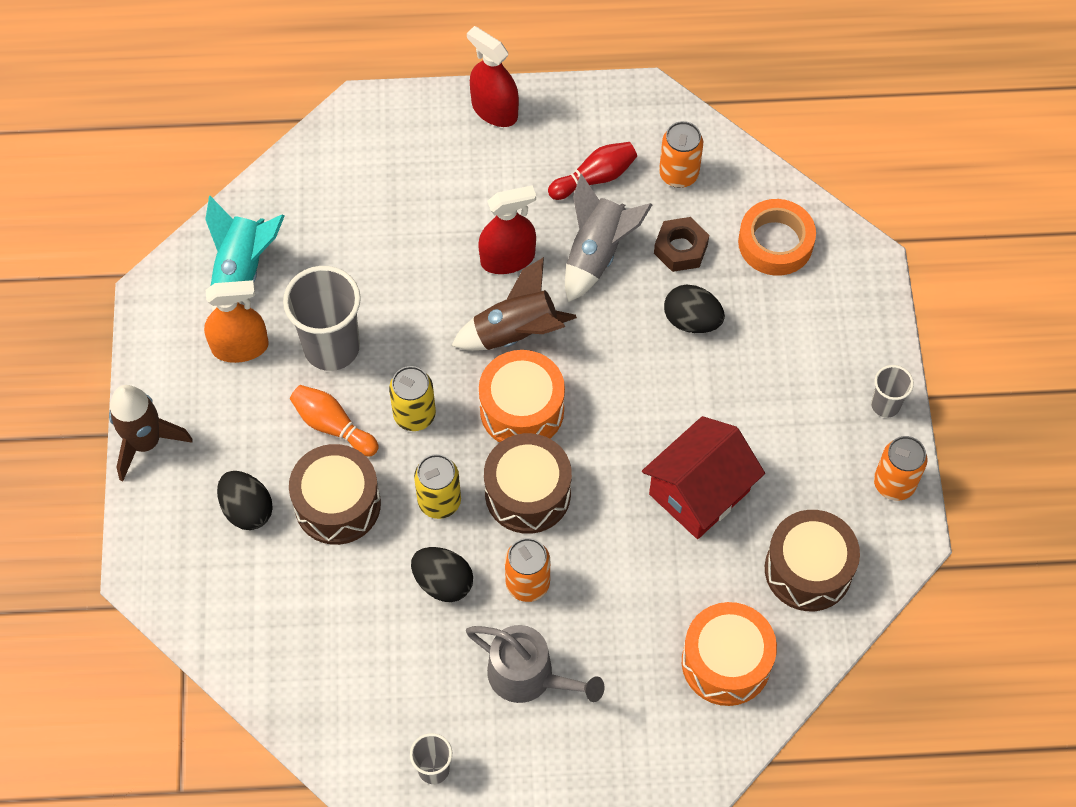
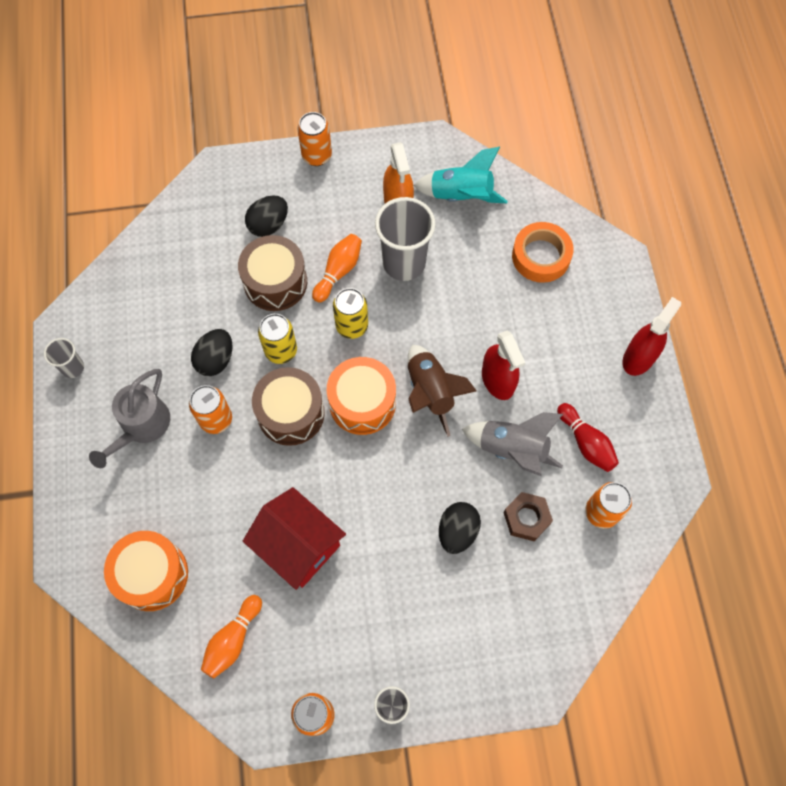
camera: 85 degrees right, 5 degrees up
(146, 442) = (317, 156): brown rocket -> orange can
(775, 242) = (544, 601): orange tape -> orange tape (541, 256)
(808, 570) = (233, 640): brown drum -> orange bowling pin

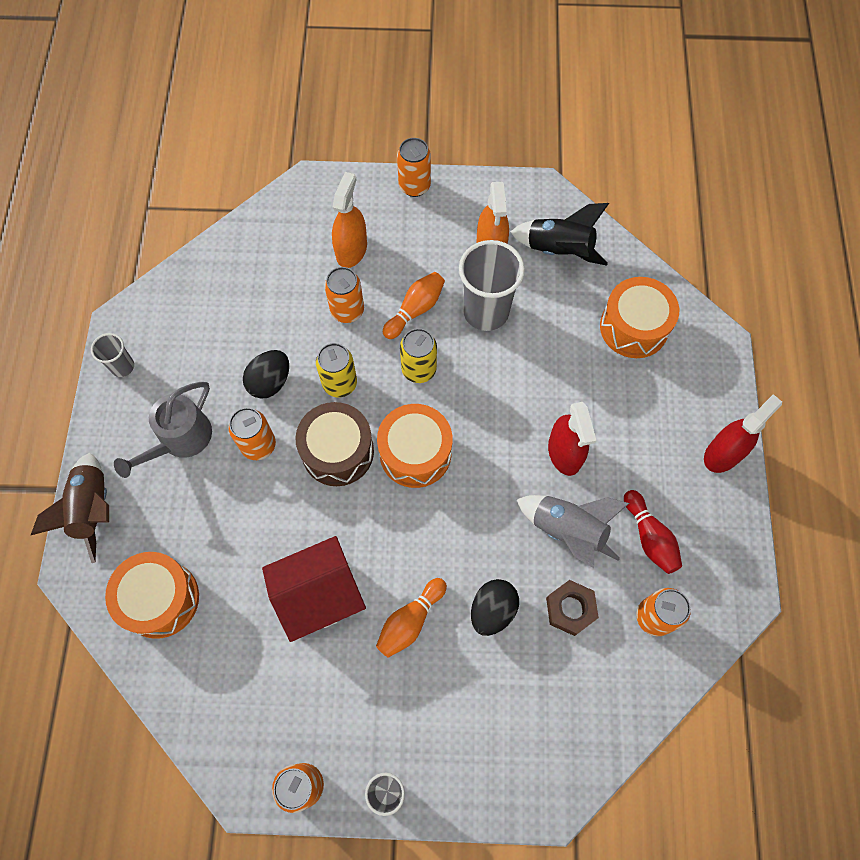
camera: 10 degrees right, 0 degrees up
(233, 640) = (231, 685): orange bowling pin -> orange bowling pin (410, 621)
(268, 225) = (351, 250): black egg -> orange spray bottle
(275, 282) = (347, 310): brown drum -> orange can
(298, 546) = (319, 595): red house -> red house turned 75 degrees counterclockwise
(430, 392) = (490, 454): brown rocket -> brown rocket (93, 509)
(461, 196) = (559, 250): turquoise rocket -> black rocket
(541, 256) = (633, 327): orange tape -> orange drum

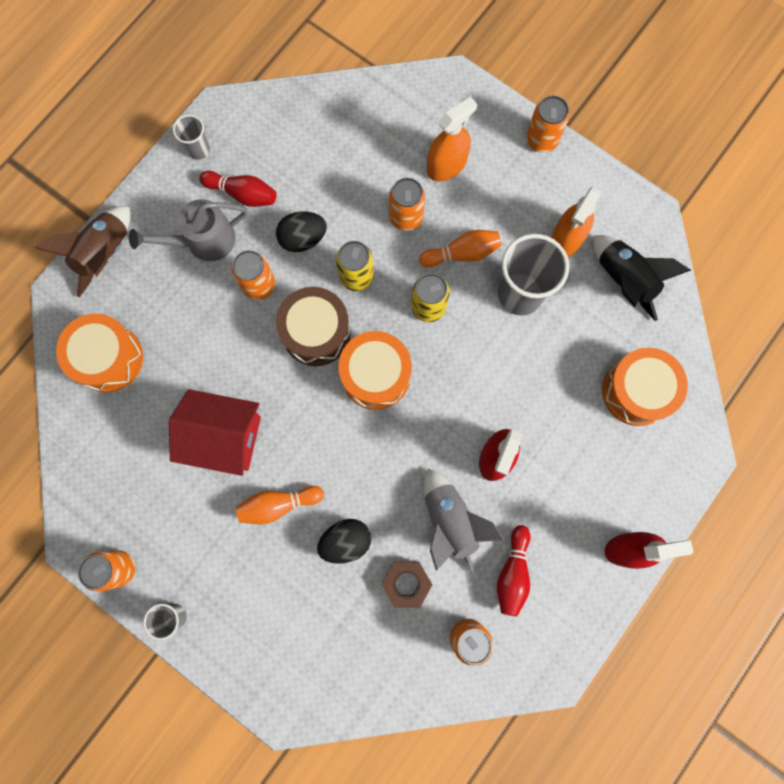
camera: 35 degrees right, 10 degrees up
(189, 378) = (243, 194): none -> red bowling pin

